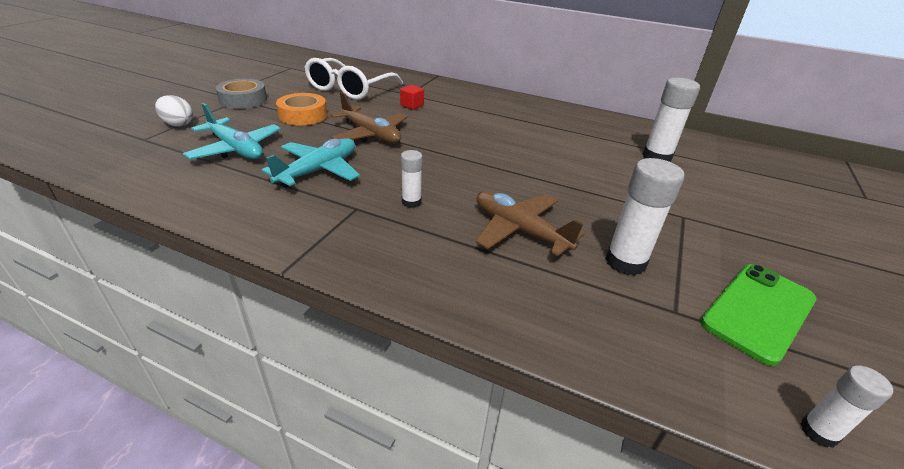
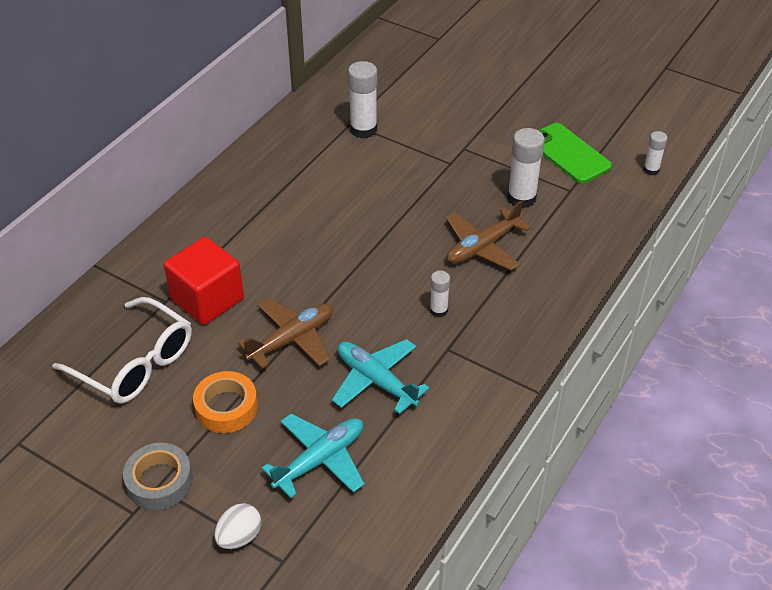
camera: 80 degrees left, 10 degrees up
(412, 105) = (207, 299): red cube -> red cube, size x2.37

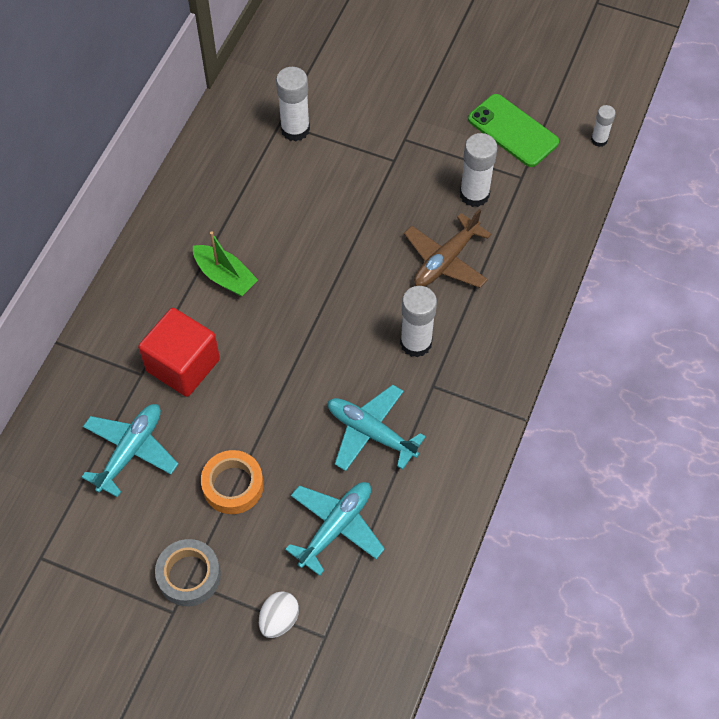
camera: 10 degrees left, 15 degrees up
(135, 363) = (131, 451): white glasses -> turquoise plane
(268, 234) = (225, 277): none -> green boat
(292, 339) = (279, 399): brown plane -> none
(438, 310) = (416, 343): white glue stick -> white glue stick, size x1.76

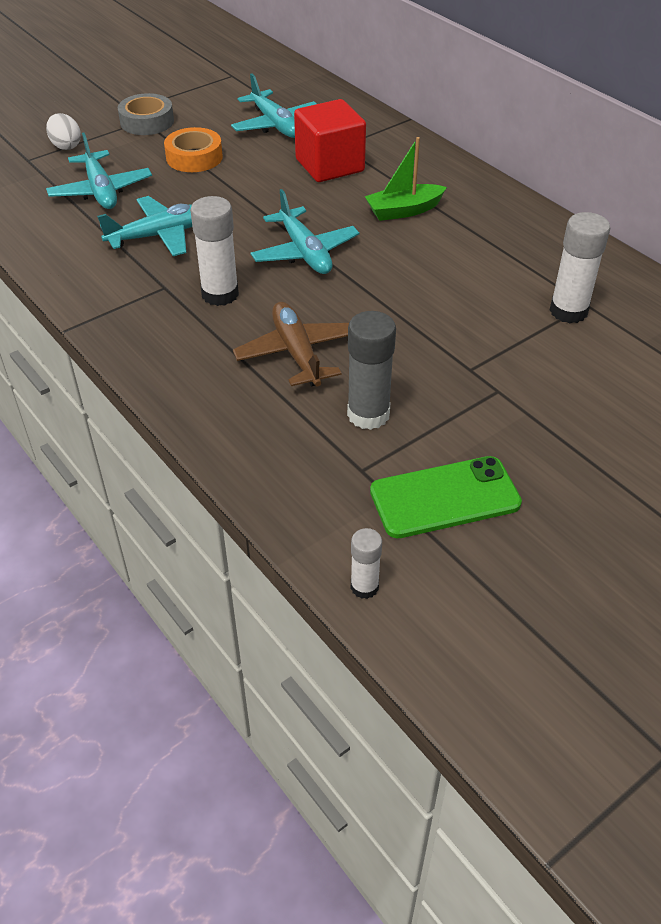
camera: 120 degrees right, 15 degrees down
(327, 316) = (305, 252): none -> turquoise plane
(474, 194) = (368, 414): white glue stick -> grey glue stick

